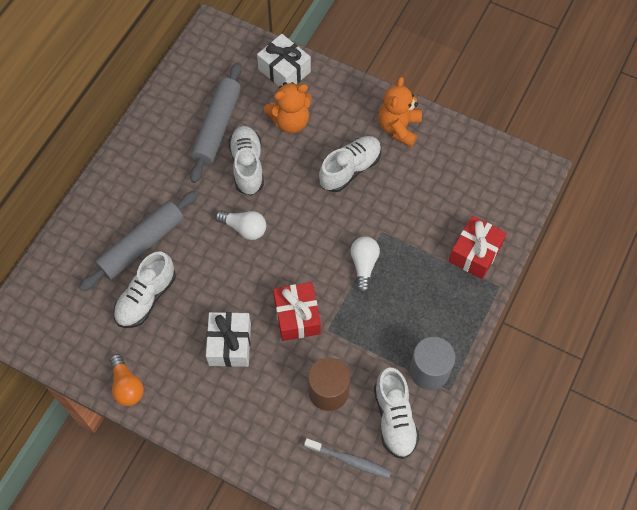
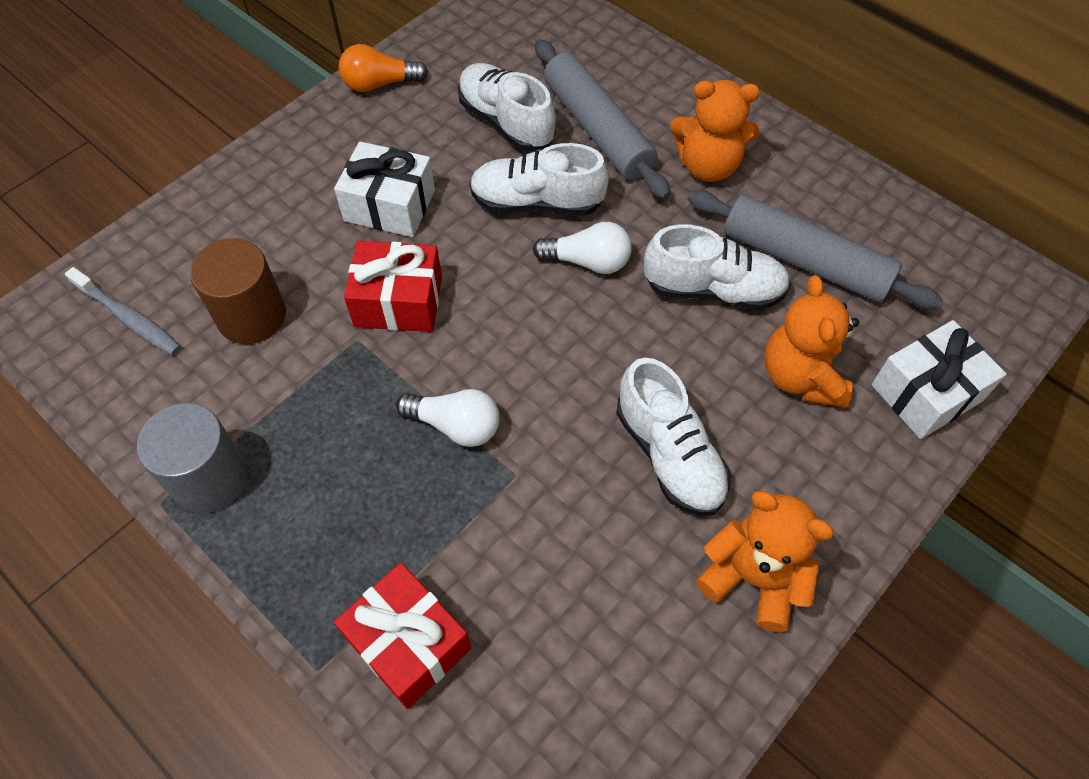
camera: 105 degrees right, 5 degrees down
(159, 182) = (708, 166): none -> orange teddy bear
(244, 228) = (588, 261): white light bulb -> white light bulb turned 120 degrees counterclockwise
(349, 460) = (129, 318): grey toothbrush -> grey toothbrush turned 90 degrees counterclockwise
(394, 418) = (157, 399): white shoe -> white shoe (537, 203)

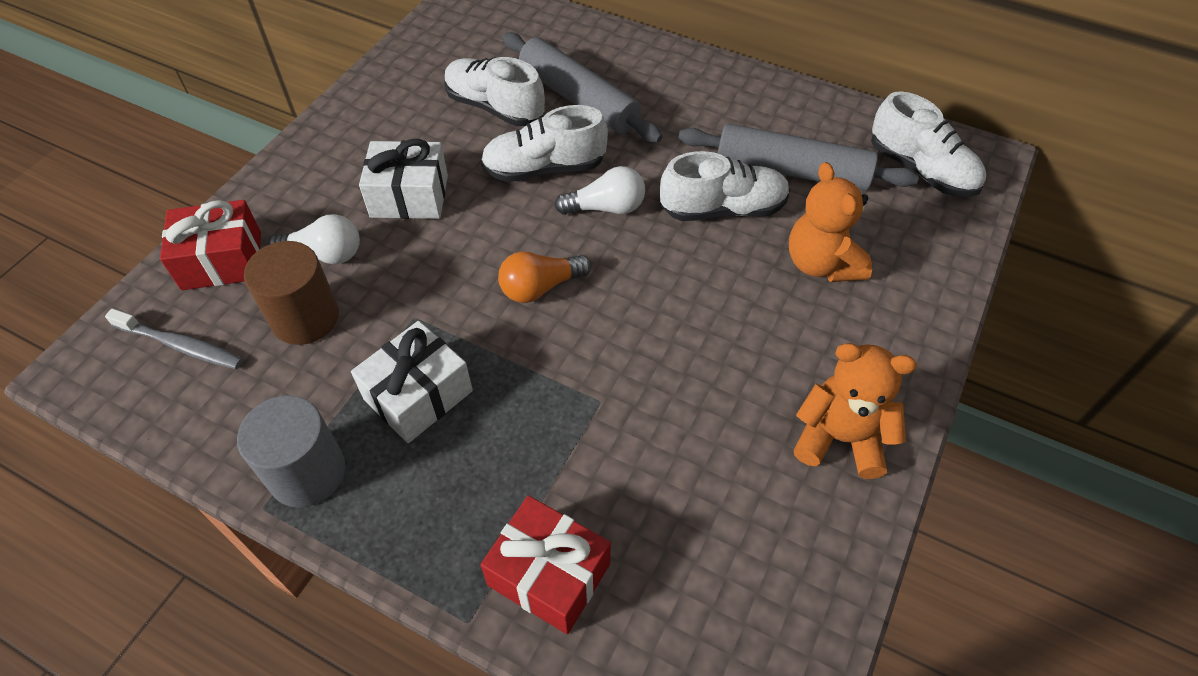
camera: 15 degrees left, 5 degrees down
(379, 84) = (367, 96): orange light bulb -> orange light bulb (540, 287)
(398, 301) = (443, 276): red gift -> red gift (222, 260)
(455, 425) = (531, 371): white light bulb -> white light bulb (325, 254)
(669, 455) = (732, 352): white shoe -> white shoe (921, 170)
(708, 166) = (684, 111): orange teddy bear -> none
(926, 393) = (928, 254): white gift -> white gift (418, 395)

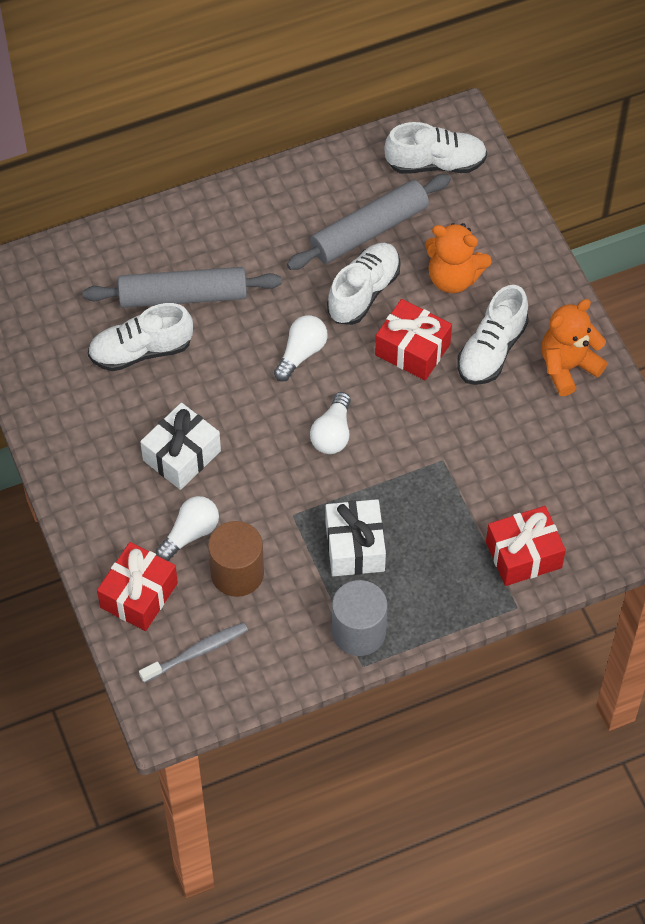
camera: 50 degrees left, 5 degrees up
(540, 287) = (332, 433): orange light bulb -> white light bulb
(544, 168) = (232, 362): white shoe -> white shoe (491, 350)
(703, 286) = (412, 350): none -> red gift

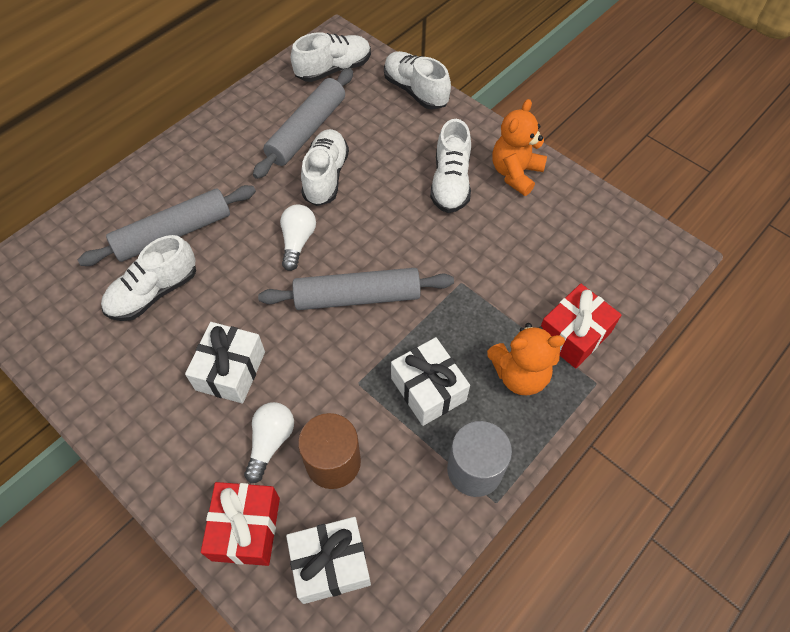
camera: 25 degrees left, 0 degrees up
(196, 652) = (331, 564): grey toothbrush -> white gift
(332, 433) = (357, 297): white light bulb -> grey rolling pin
(412, 350) = (388, 205): red gift -> none
(453, 278) = (390, 141): orange teddy bear -> orange teddy bear (520, 374)
(514, 226) = (415, 91): none -> white shoe

